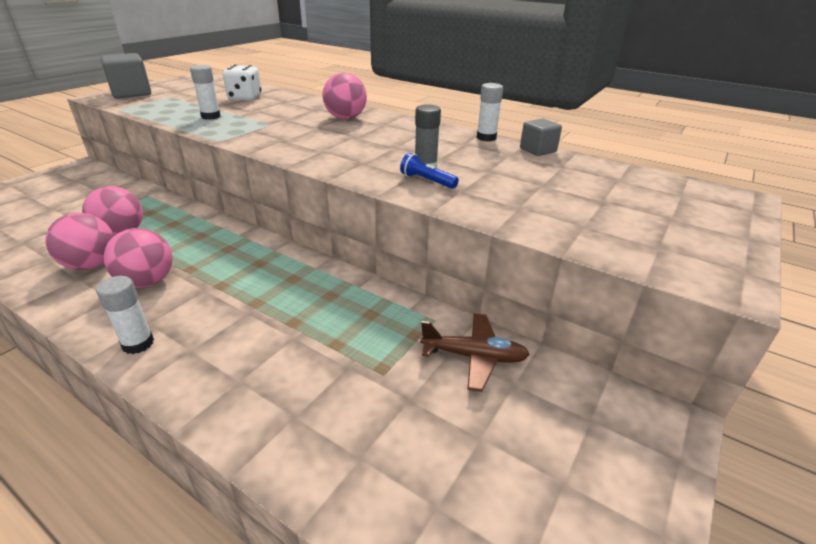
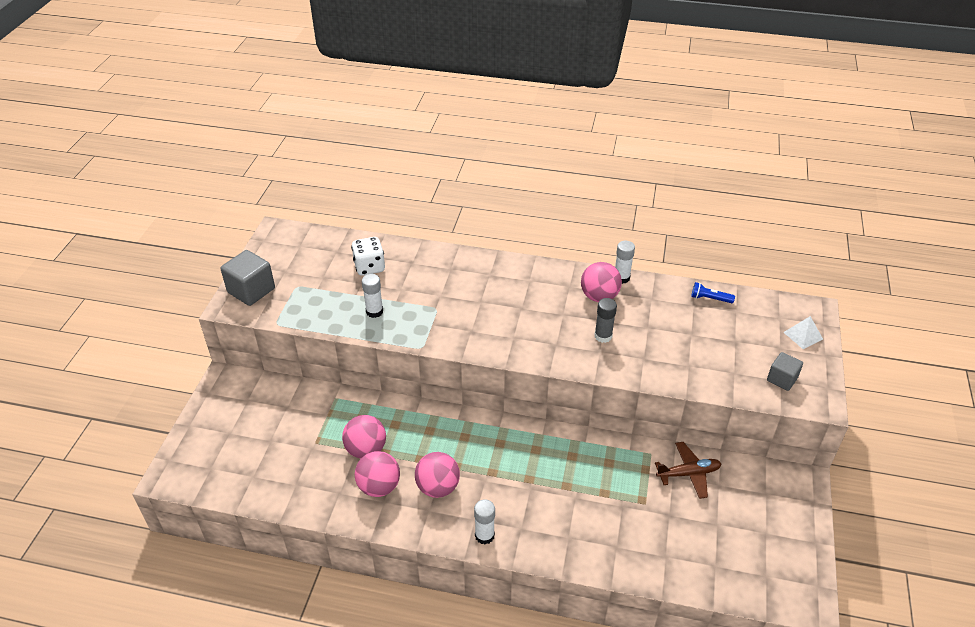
camera: 20 degrees left, 10 degrees up
(345, 118) = (491, 278): pink ball -> pink ball (599, 296)
(427, 181) = (615, 354): blue flashlight -> blue flashlight (710, 299)
(538, 150) = (667, 286): grey cube -> grey cube (782, 379)
(715, 215) = (803, 335): none -> white pyramid

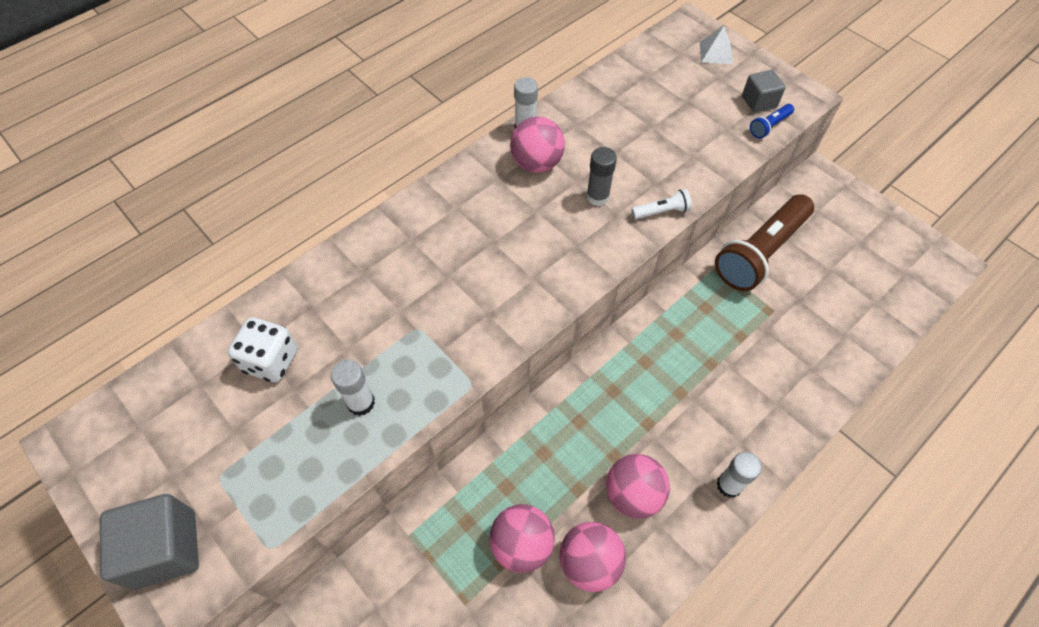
camera: 55 degrees left, 15 degrees up
(623, 371) = (661, 211): none -> white flashlight
(688, 473) = (760, 252): brown plane -> brown flashlight
(710, 299) = (615, 82): blue flashlight -> blue flashlight (769, 126)

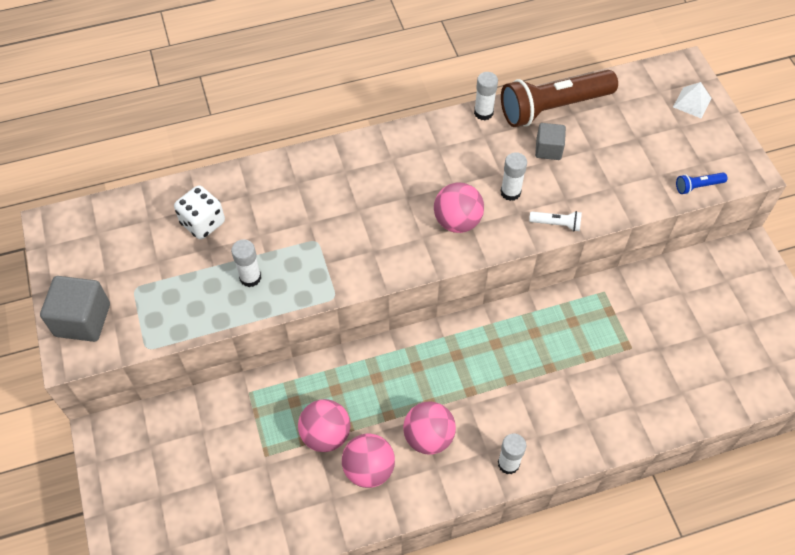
camera: 25 degrees right, 0 degrees up
(536, 163) = (476, 146): pink ball -> pink ball (457, 221)
(597, 197) = (510, 192): grey glue stick -> white glue stick
(759, 102) = (702, 161): grey cube -> grey cube (548, 149)
(760, 252) = (650, 295): brown flashlight -> brown flashlight (553, 107)

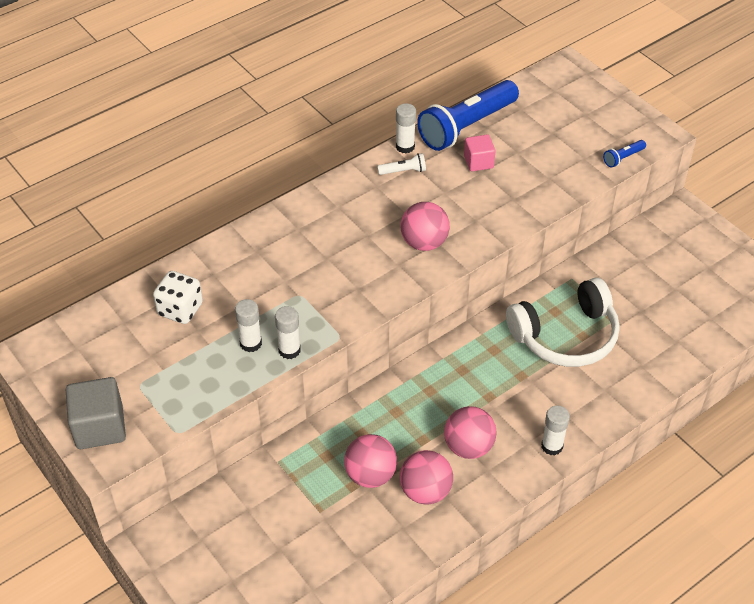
camera: 20 degrees left, 10 degrees down
(510, 192) = (461, 206): white glue stick -> white glue stick (289, 350)
(548, 149) = (478, 162): grey cube -> pink cube
(553, 107) = (466, 126): brown flashlight -> blue flashlight
(556, 224) = (514, 221): white flashlight -> white flashlight (403, 171)
(572, 351) = (566, 336): none -> white headphones
(692, 102) = (587, 92): white pyramid -> none

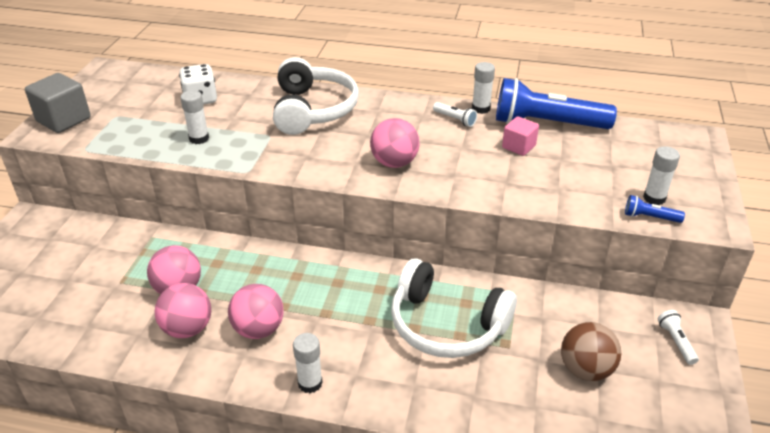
camera: 50 degrees right, 10 degrees down
(289, 245) = (313, 110): none -> white headphones
(289, 350) = (209, 157): white glue stick -> white glue stick (654, 198)
(669, 294) = (585, 369): none -> brown ball
(687, 234) = (676, 342): none -> white flashlight

